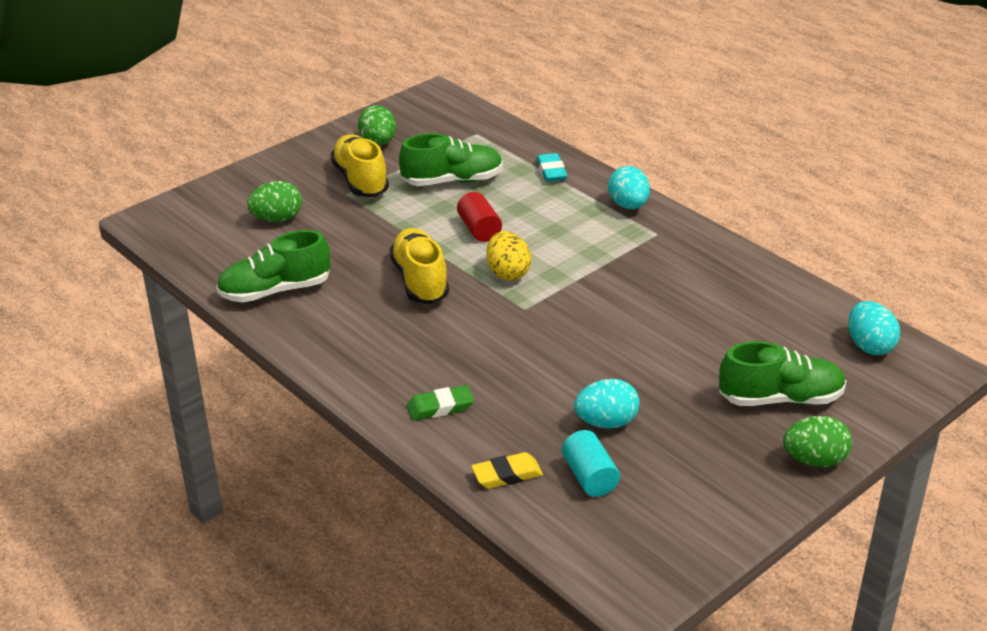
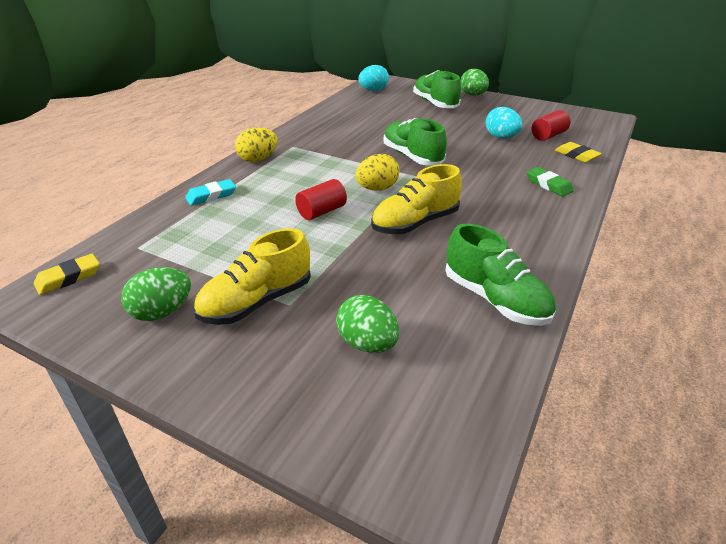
camera: 110 degrees left, 0 degrees up
(450, 107) = (68, 278): none -> yellow eraser
(452, 181) = (242, 241): green shoe -> green shoe (412, 157)
(589, 477) = (548, 136): turquoise cylinder -> red cylinder
(628, 205) = (258, 159): turquoise egg -> yellow egg

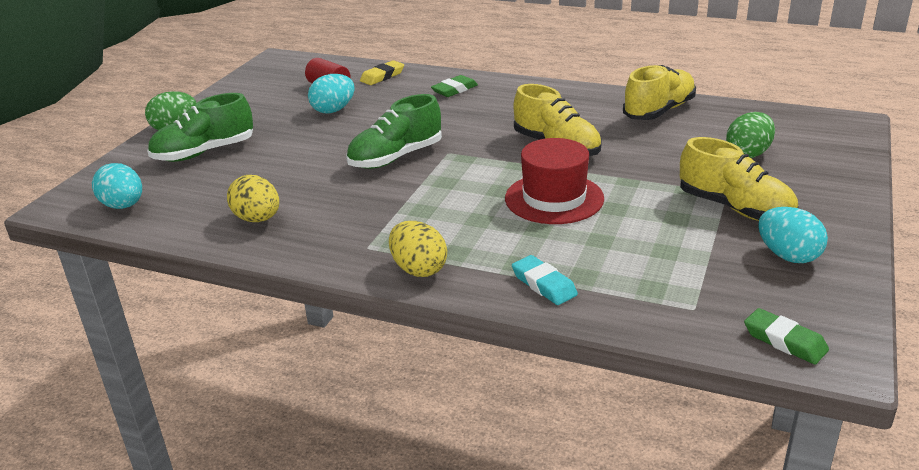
camera: 95 degrees left, 5 degrees down
(68, 278) = (784, 341): yellow eraser -> green eraser
(162, 312) = (788, 256): green egg -> turquoise egg
(321, 211) = (554, 198): red cylinder -> red hat
(377, 189) = (487, 172): yellow egg -> yellow egg (257, 219)
(495, 299) = (659, 111): green shoe -> yellow shoe

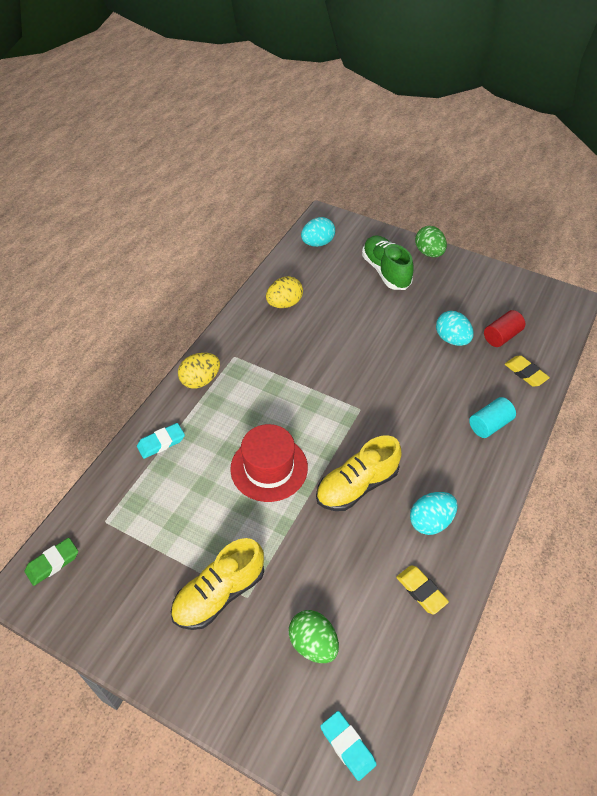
camera: 95 degrees right, 20 degrees up
(396, 157) = (357, 376): green shoe -> none
(454, 90) = (489, 425): green eraser -> turquoise cylinder
(659, 111) = (421, 591): yellow shoe -> yellow eraser
(788, 256) = (141, 606): turquoise egg -> turquoise egg (430, 521)
(824, 132) = (347, 746): none -> turquoise eraser

